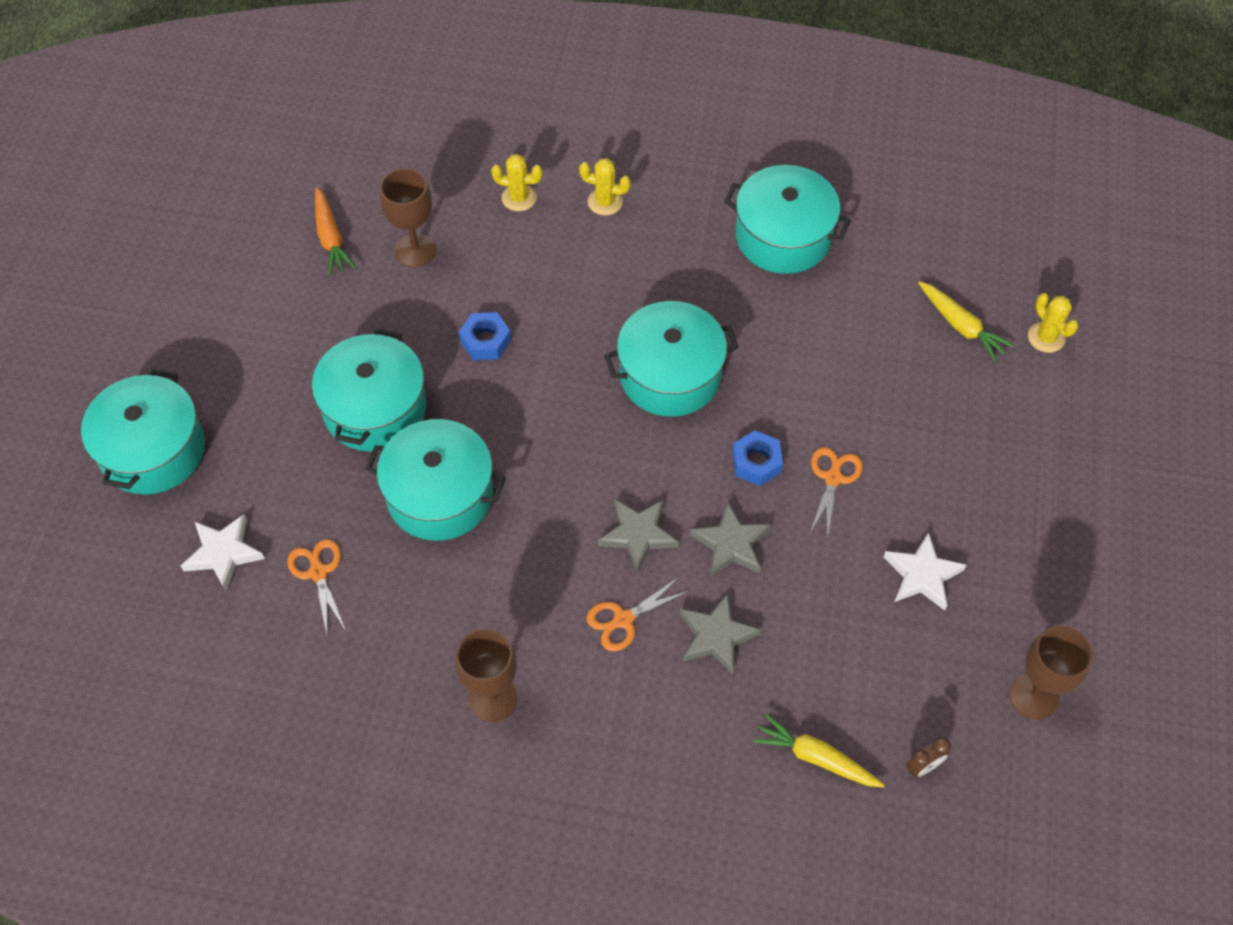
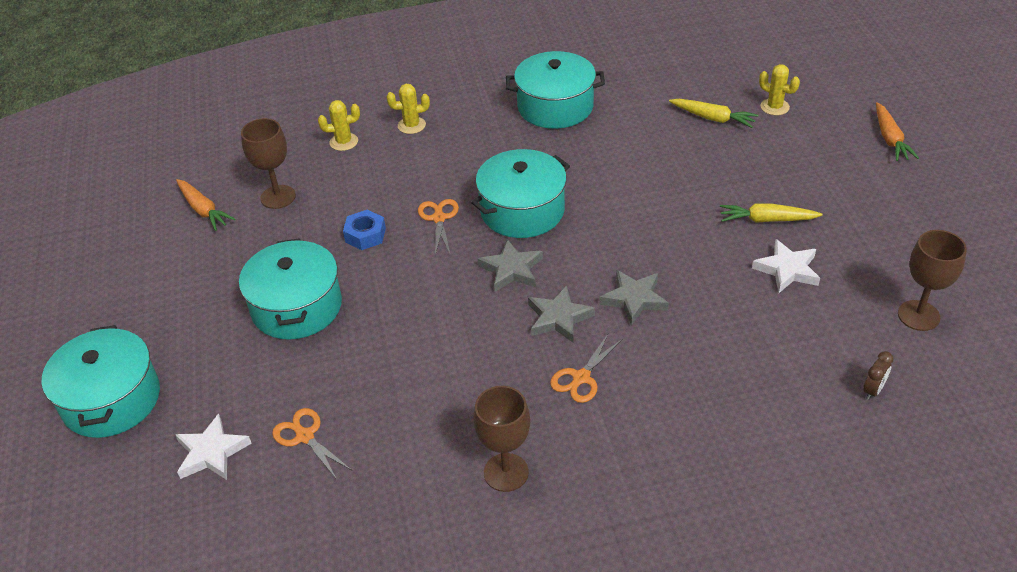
camera: 20 degrees left, 15 degrees down
(440, 495) = (382, 346): turquoise pot -> none
(716, 636) = (660, 363): grey star -> grey star (511, 269)
(756, 462) = (620, 242): blue nut -> none
(816, 758) = (790, 415): yellow carrot -> yellow carrot (767, 220)
(833, 478) = (683, 233): orange scissors -> orange scissors (439, 218)
(1159, 440) = (890, 138): none -> orange carrot

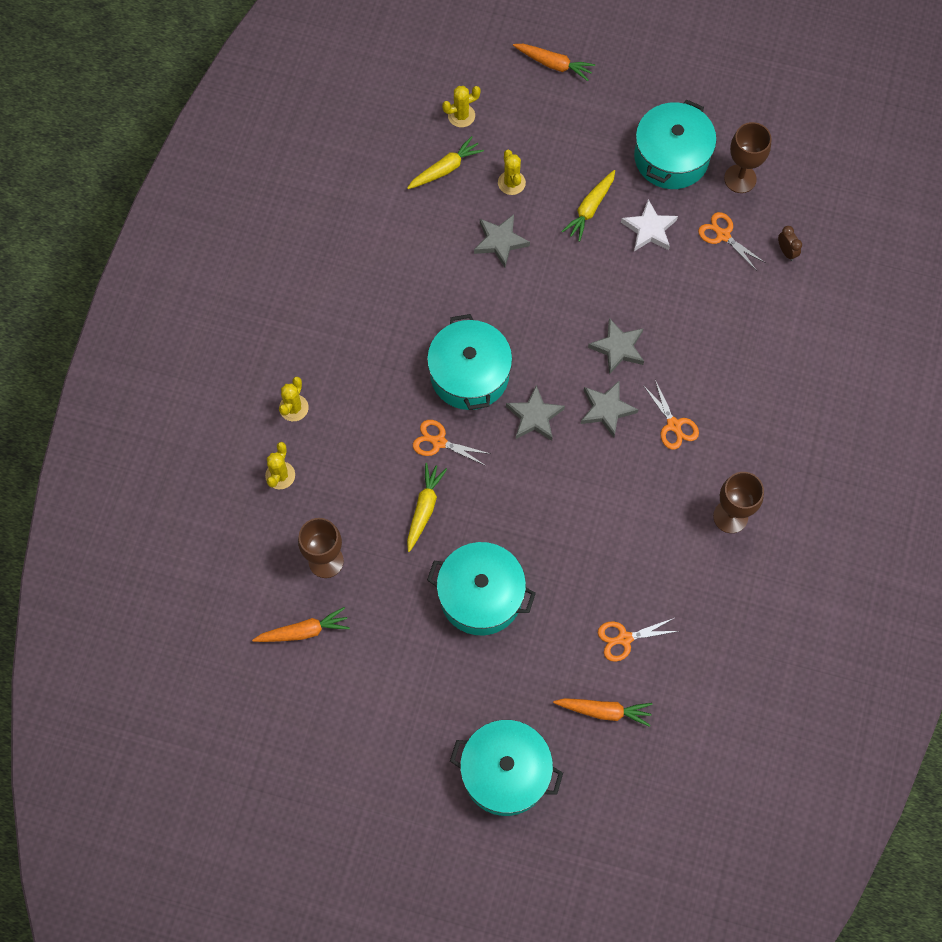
camera: 65 degrees left, 25 degrees up
(211, 452) = (604, 711): white star -> orange carrot
(365, 235) = (424, 508): blue nut -> yellow carrot
(555, 106) = (346, 278): turquoise pot -> turquoise pot (671, 157)
(674, 177) = (500, 241): none -> grey star
(740, 161) = (511, 183): none -> yellow cactus
(838, 329) = (723, 235): none -> orange scissors

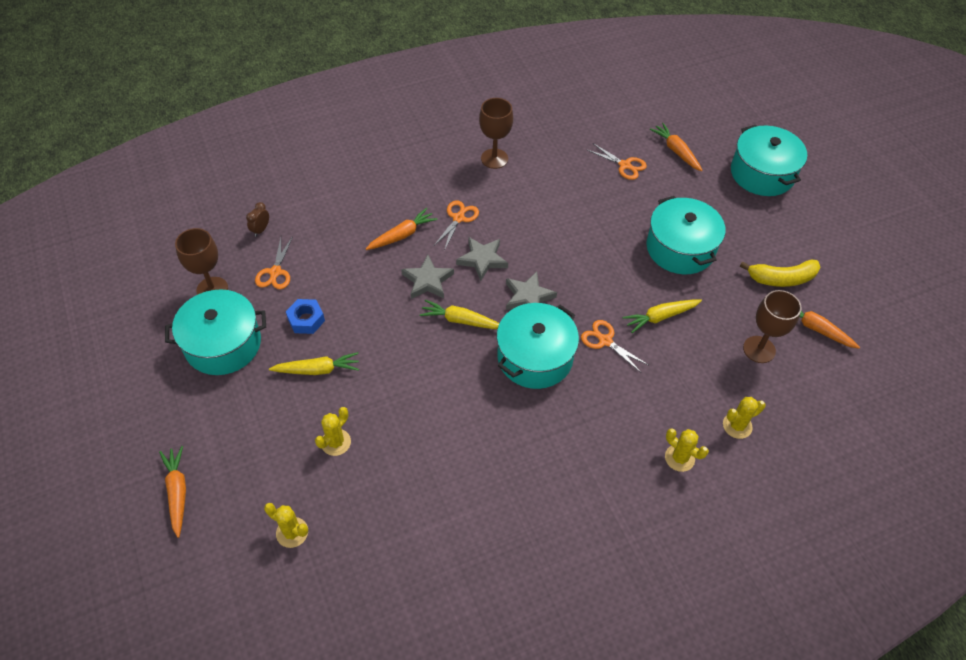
camera: 130 degrees left, 15 degrees down
(294, 408) = (679, 458): yellow cactus -> yellow cactus turned 60 degrees clockwise
(374, 656) = (781, 278): none -> yellow banana
(439, 442) = (605, 341): orange scissors -> orange scissors turned 150 degrees clockwise
(445, 169) = (361, 505): yellow carrot -> yellow carrot (460, 320)
(500, 241) = (401, 413): grey star -> none
(649, 229) = (306, 320): white star -> blue nut
(689, 362) = (402, 235): none -> orange carrot

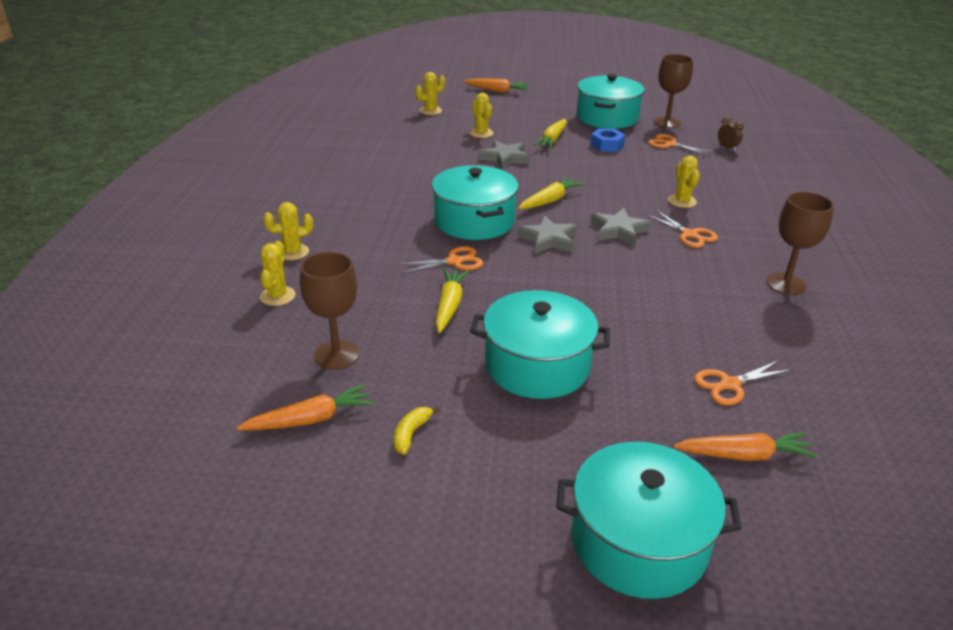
camera: 120 degrees right, 20 degrees down
(402, 235) = (682, 201): orange carrot -> yellow cactus
(427, 281) = (611, 198): grey star -> grey star (505, 158)
(781, 278) = (411, 434): yellow banana -> yellow banana, size x0.55

